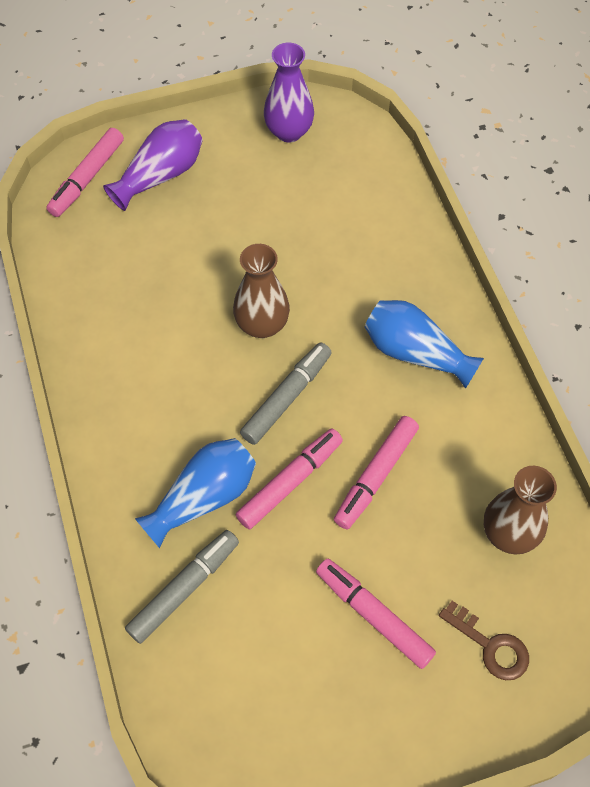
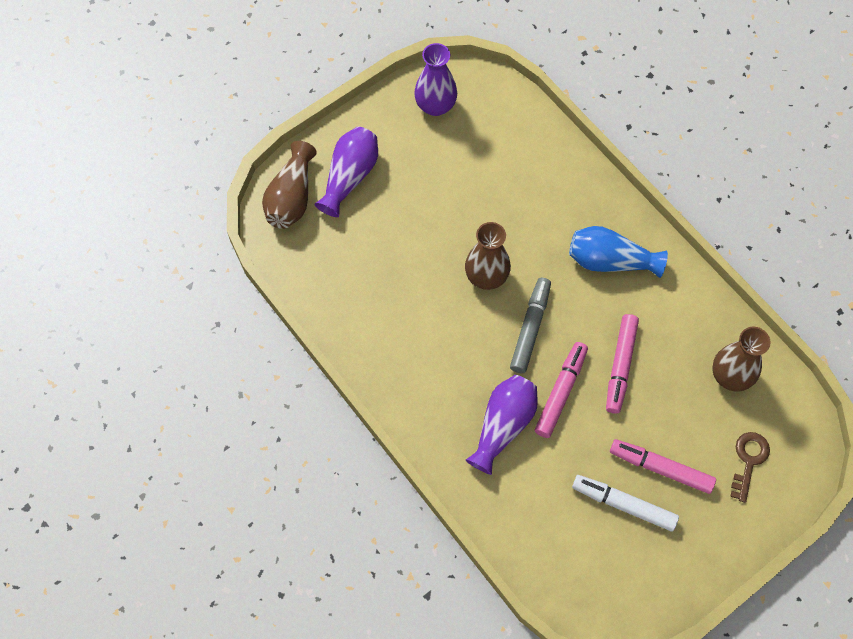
camera: 20 degrees left, 5 degrees up
(88, 178) = (291, 198): pink marker -> brown vase
(183, 589) = (519, 498): grey marker -> none
(204, 497) = (503, 426): blue vase -> purple vase
(308, 644) = (624, 505): none -> white marker
(490, 646) = (748, 460): brown key -> brown key turned 90 degrees counterclockwise

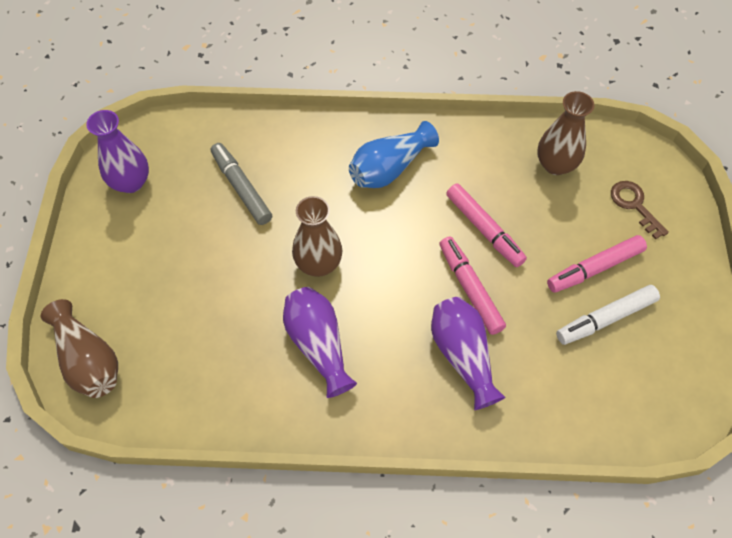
camera: 50 degrees left, 5 degrees down
(350, 177) = (121, 296): purple vase -> purple vase (318, 345)
(530, 329) = (394, 268): grey marker -> grey marker (241, 188)

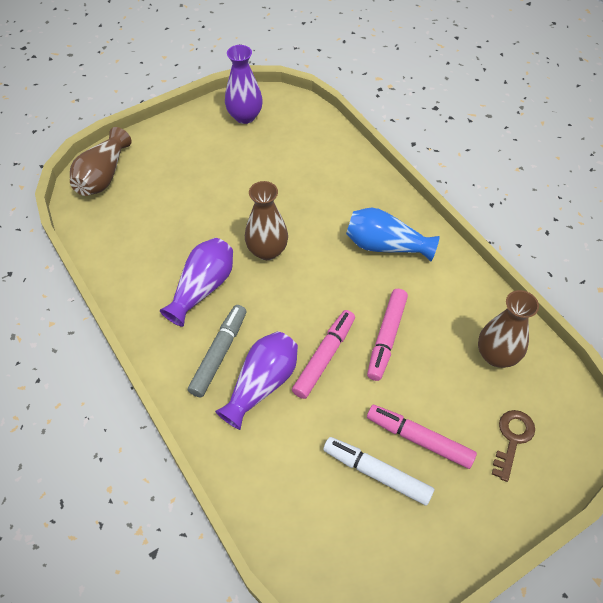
camera: 55 degrees right, 5 degrees down
(241, 188) = (290, 173): grey marker -> grey marker (219, 354)

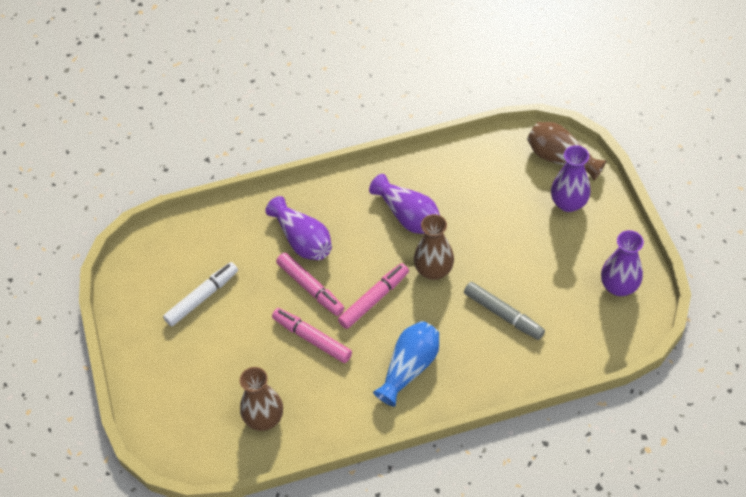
camera: 110 degrees right, 0 degrees up
(158, 162) = (568, 203): none -> purple vase
(219, 354) = (340, 216): grey marker -> grey marker (503, 314)
(420, 439) = (215, 334): pink marker -> pink marker (373, 299)
(512, 439) = (189, 400): brown key -> none

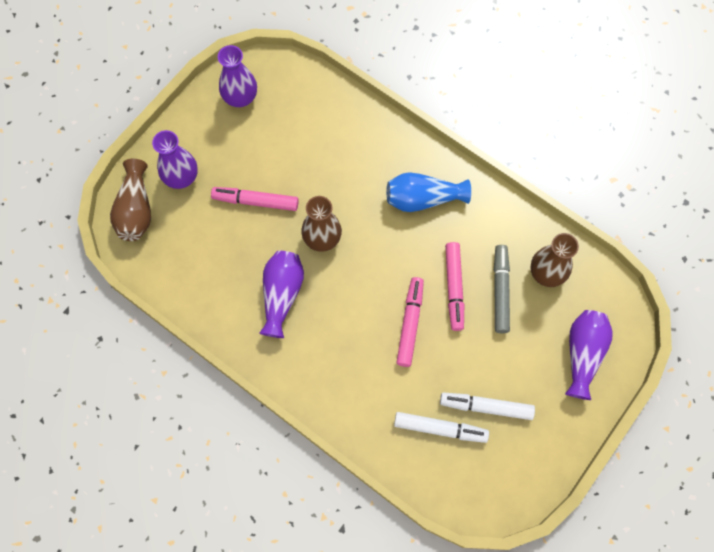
camera: 130 degrees left, 15 degrees up
(215, 256) = (439, 428): none -> white marker
(302, 240) = (369, 365): purple vase -> purple vase (583, 354)
(373, 299) = (383, 266): pink marker -> pink marker (256, 201)
(503, 314) = (325, 162): grey marker -> grey marker (500, 291)

